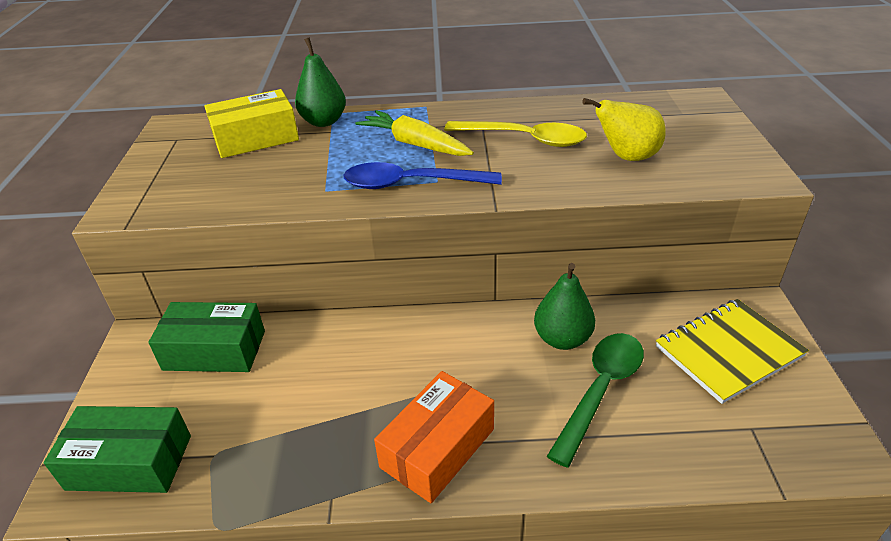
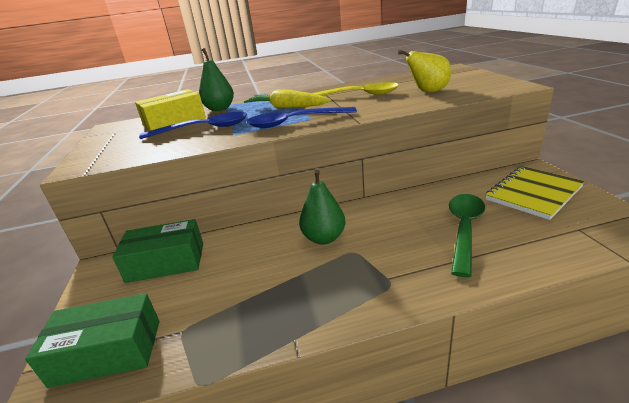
camera: 10 degrees left, 10 degrees down
(289, 167) = (203, 129): none -> blue spoon
(437, 448) = (365, 286): orange box -> none
(562, 339) = (421, 207): green pear -> green pear (324, 238)

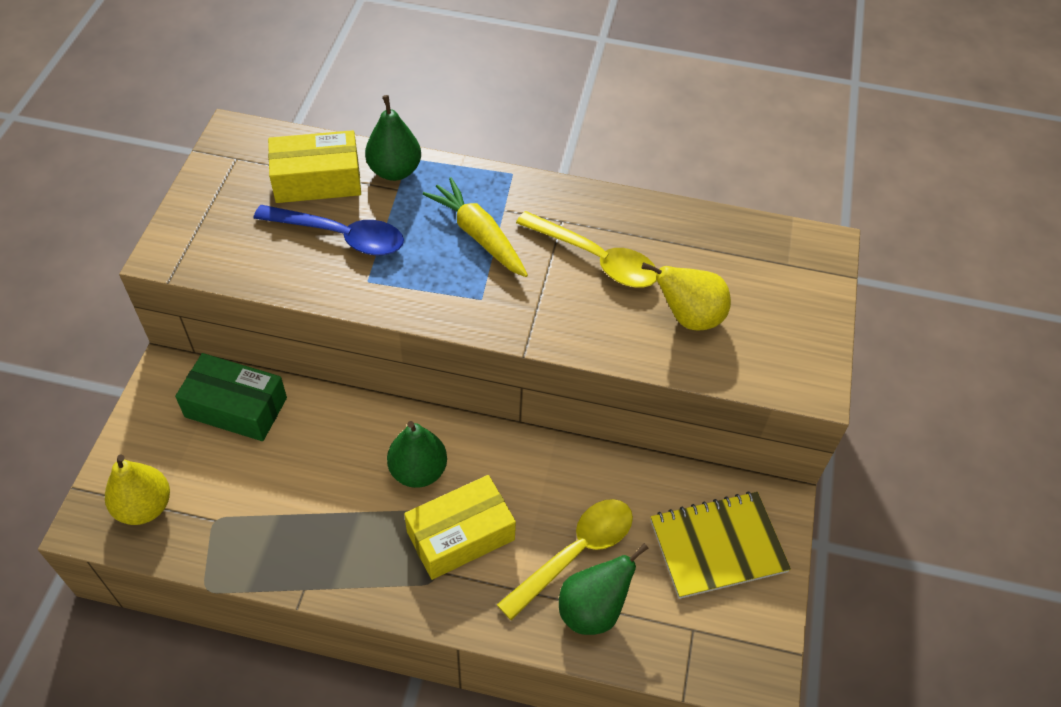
camera: 20 degrees right, 25 degrees up
(107, 352) = (144, 507): green box -> yellow pear
(294, 122) = (454, 296): blue spoon -> none
(384, 254) = (460, 536): none -> yellow box
(464, 229) = (575, 553): green spoon -> yellow spoon
(511, 248) = (593, 609): none -> green pear

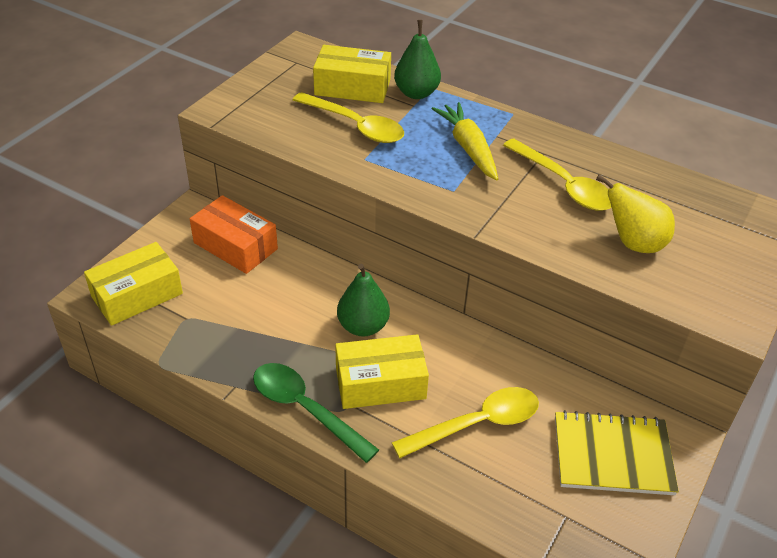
camera: 20 degrees right, 10 degrees down
(144, 507) = (137, 295): yellow pear -> yellow box
(236, 407) = (235, 246): green box -> orange box
(340, 236) = (355, 126): blue spoon -> yellow spoon
(392, 593) = (305, 409): none -> green spoon
(593, 609) = (477, 472): green pear -> none

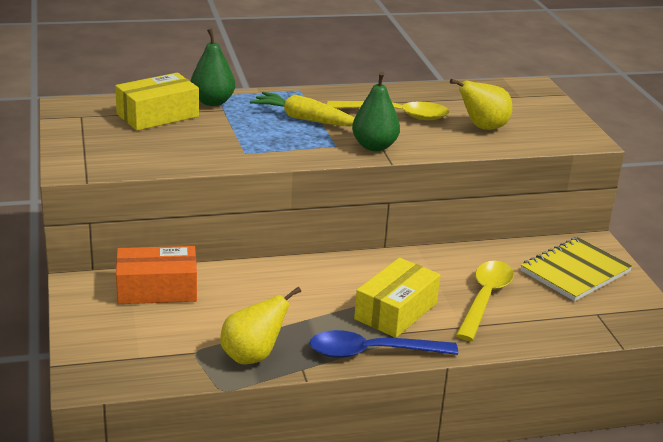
camera: 45 degrees left, 15 degrees down
(137, 295) = (127, 360): yellow box -> none
(217, 350) = (253, 356): none -> yellow pear
(305, 409) = (372, 352): green spoon -> blue spoon
(355, 126) = (203, 137): yellow spoon -> none
(363, 326) = (333, 287): green pear -> green pear (374, 146)

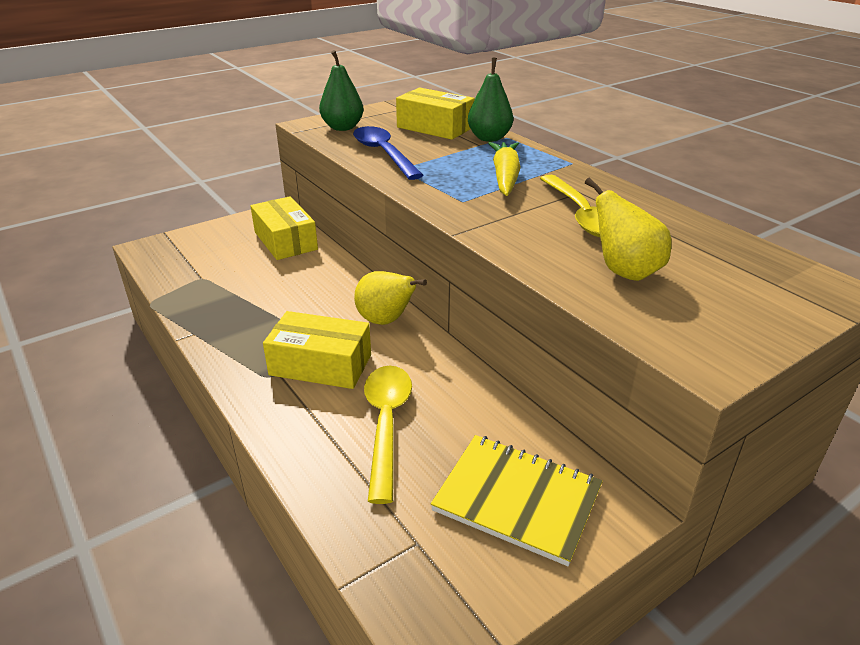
camera: 70 degrees right, 5 degrees up
(157, 289) = (285, 241): orange box -> yellow box
(253, 356) = (204, 304): yellow pear -> yellow pear (386, 321)
(372, 352) = (235, 366): blue spoon -> blue spoon (383, 154)
(374, 146) = (483, 218): green pear -> green pear (342, 127)
(485, 299) = (386, 424): yellow spoon -> yellow spoon turned 90 degrees counterclockwise

